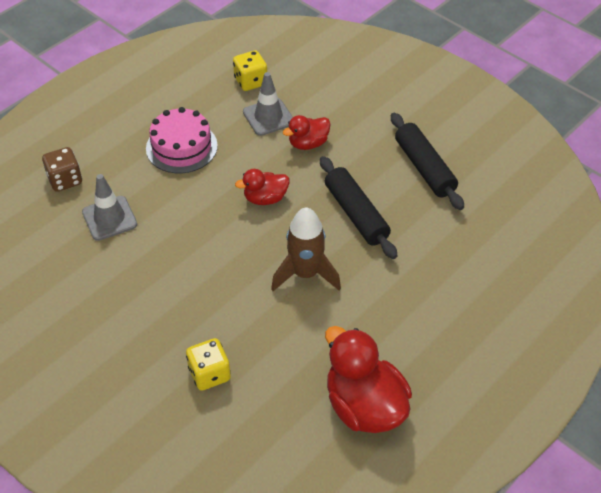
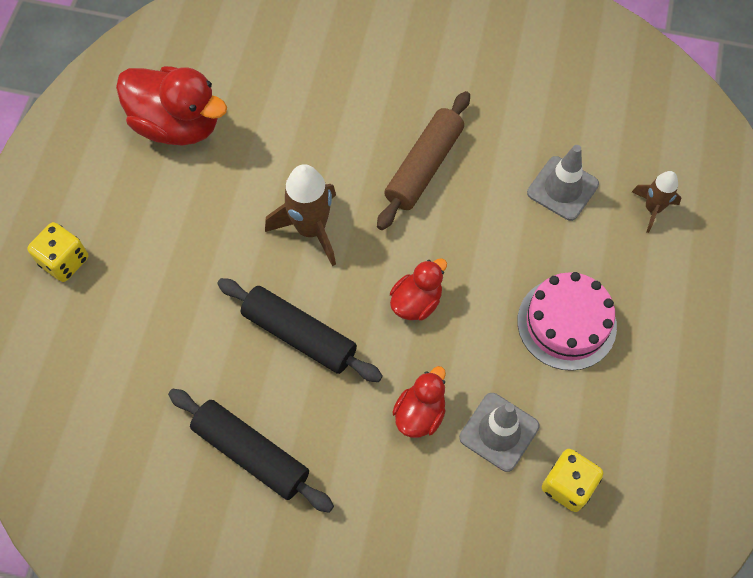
camera: 150 degrees right, 15 degrees up
(65, 180) = (652, 209): brown dice -> brown rocket
(192, 278) = (424, 167): none -> brown rolling pin
(209, 374) = (337, 85): yellow dice -> yellow dice (64, 261)

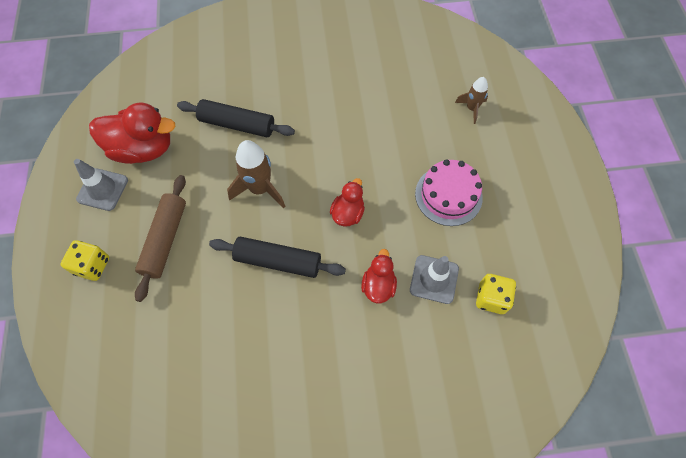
camera: 20 degrees left, 0 degrees up
(251, 453) = (274, 353): black rolling pin -> black rolling pin (237, 124)
(424, 167) = (319, 126): brown rolling pin -> brown rolling pin (165, 240)
(562, 188) = (412, 113): grey traffic cone -> grey traffic cone (102, 189)

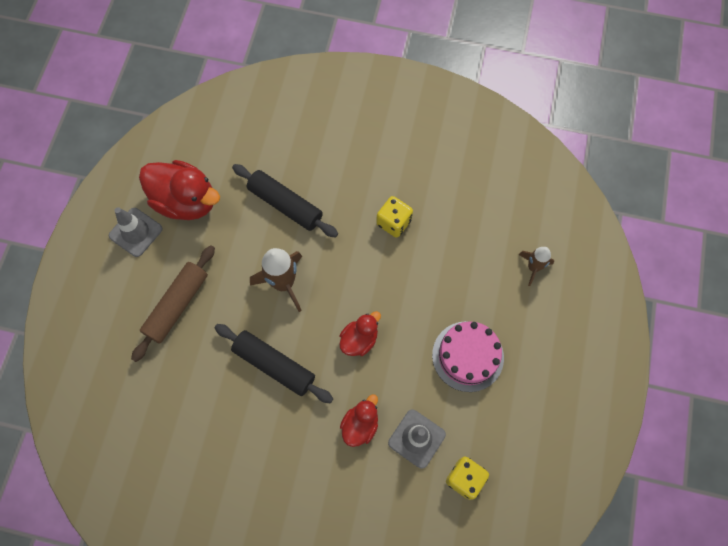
camera: 20 degrees right, 5 degrees up
(92, 266) = (104, 308): yellow dice -> yellow dice (394, 222)

